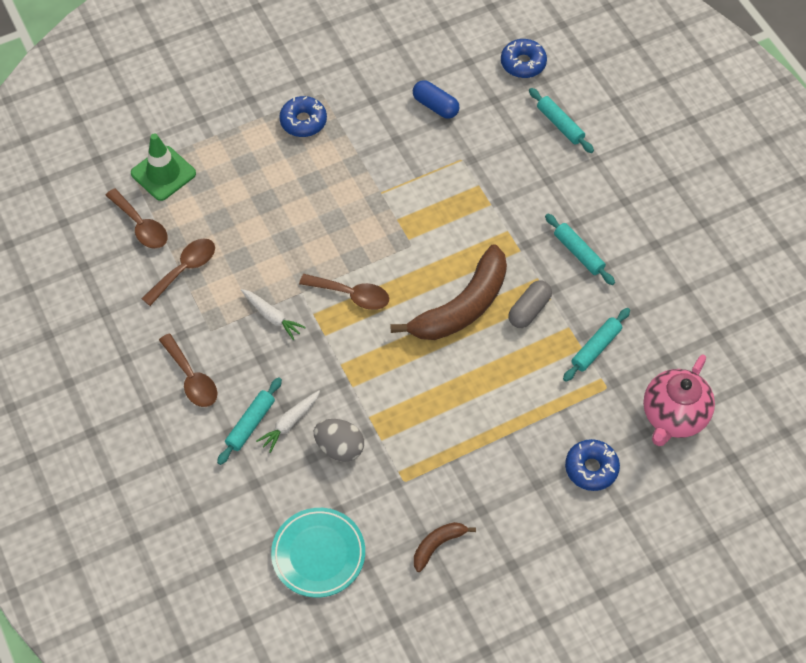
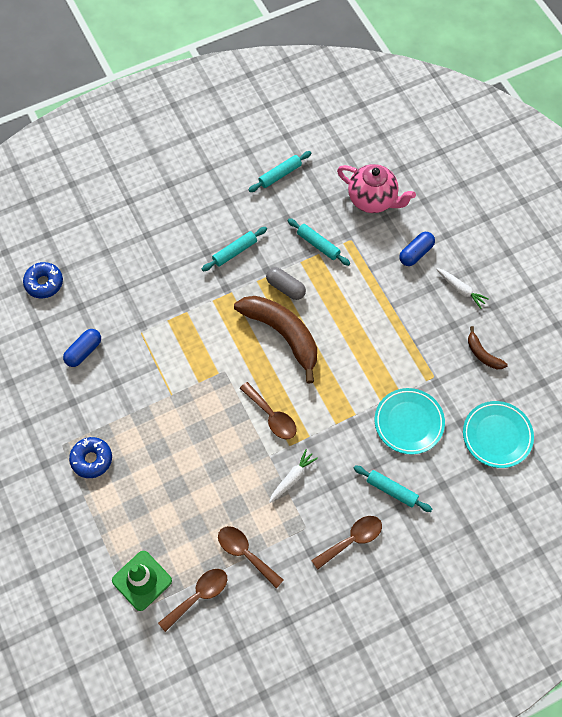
camera: 90 degrees left, 5 degrees up
(290, 423) = (389, 460): white carrot -> white carrot (460, 289)
(340, 447) = (409, 422): grey egg -> turquoise plate
(351, 295) = (271, 416): brown spoon -> brown spoon turned 120 degrees clockwise
(560, 124) = (110, 258): turquoise rolling pin -> turquoise rolling pin (280, 174)
(591, 468) = (416, 253): blue donut -> blue capsule

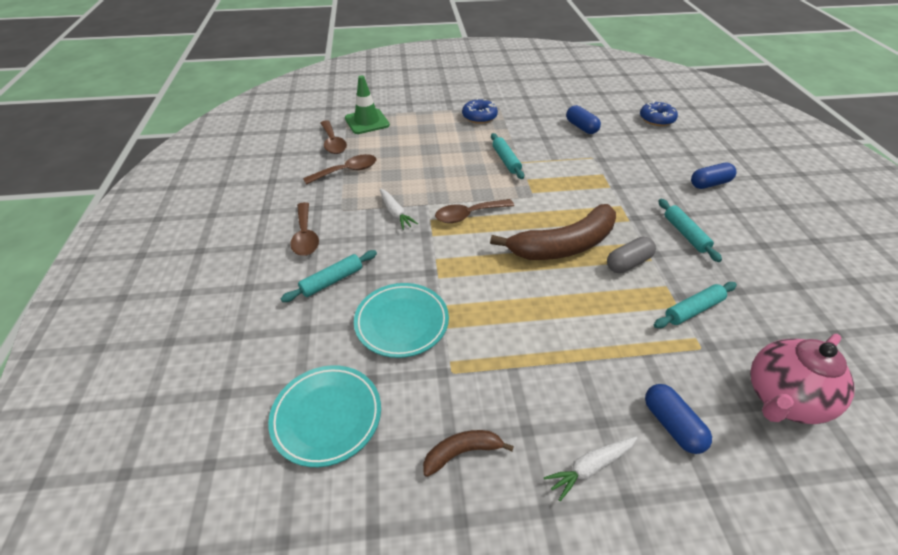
camera: 110 degrees right, 20 degrees down
(154, 235) = (709, 184): none -> blue capsule
(280, 174) = (817, 302): turquoise rolling pin -> turquoise rolling pin (506, 160)

